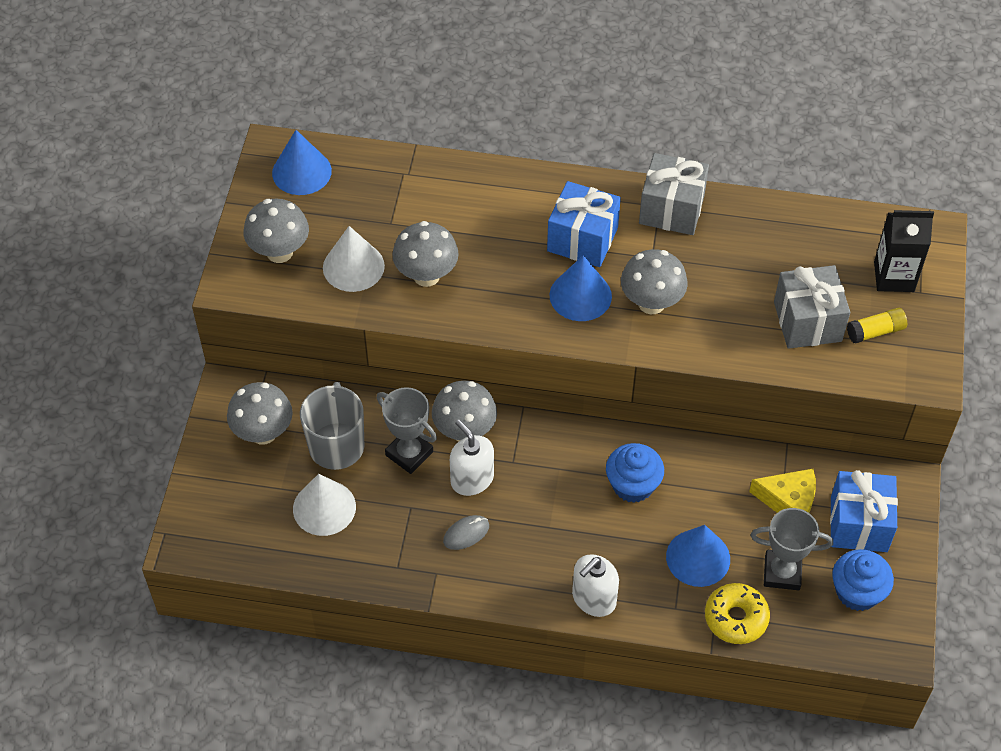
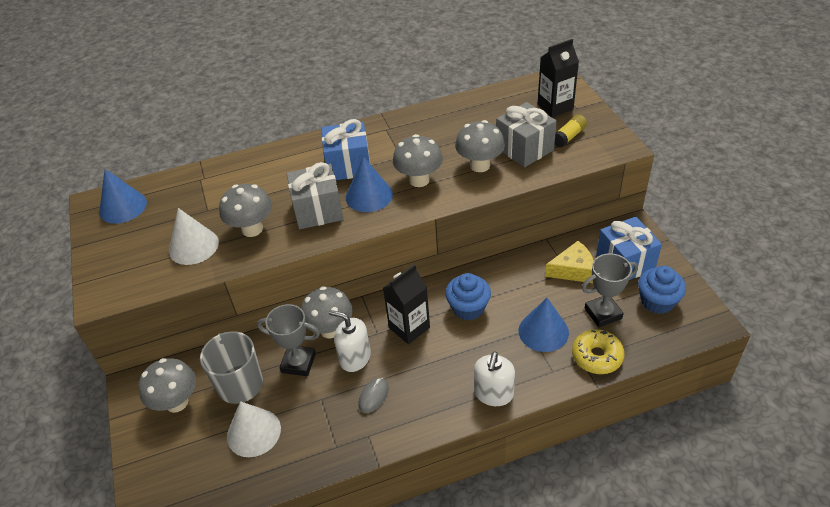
camera: 25 degrees left, 10 degrees down
(279, 252) = (130, 261): grey mushroom -> grey mushroom (480, 165)
(552, 474) = (409, 327): none -> black carton
(671, 209) = (395, 128): grey gift -> grey gift (318, 210)

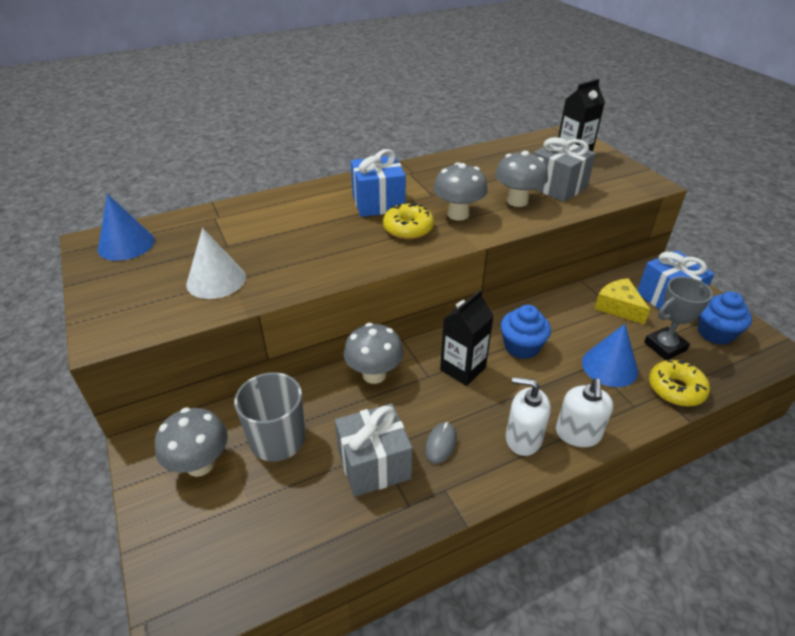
camera: 10 degrees left, 5 degrees down
(252, 229) = (283, 262): grey mushroom -> none
(253, 432) = (303, 494): white cone -> none
(298, 363) = (344, 412): grey trophy -> none
(318, 210) = (355, 243): grey gift -> grey gift (374, 464)
(355, 358) = (409, 403): white soap dispenser -> white soap dispenser (523, 438)
(369, 195) = (408, 229): blue cone -> yellow donut
(569, 137) = (597, 177): yellow glue stick -> none
(573, 270) = (618, 307): yellow cheese -> yellow cheese turned 105 degrees counterclockwise

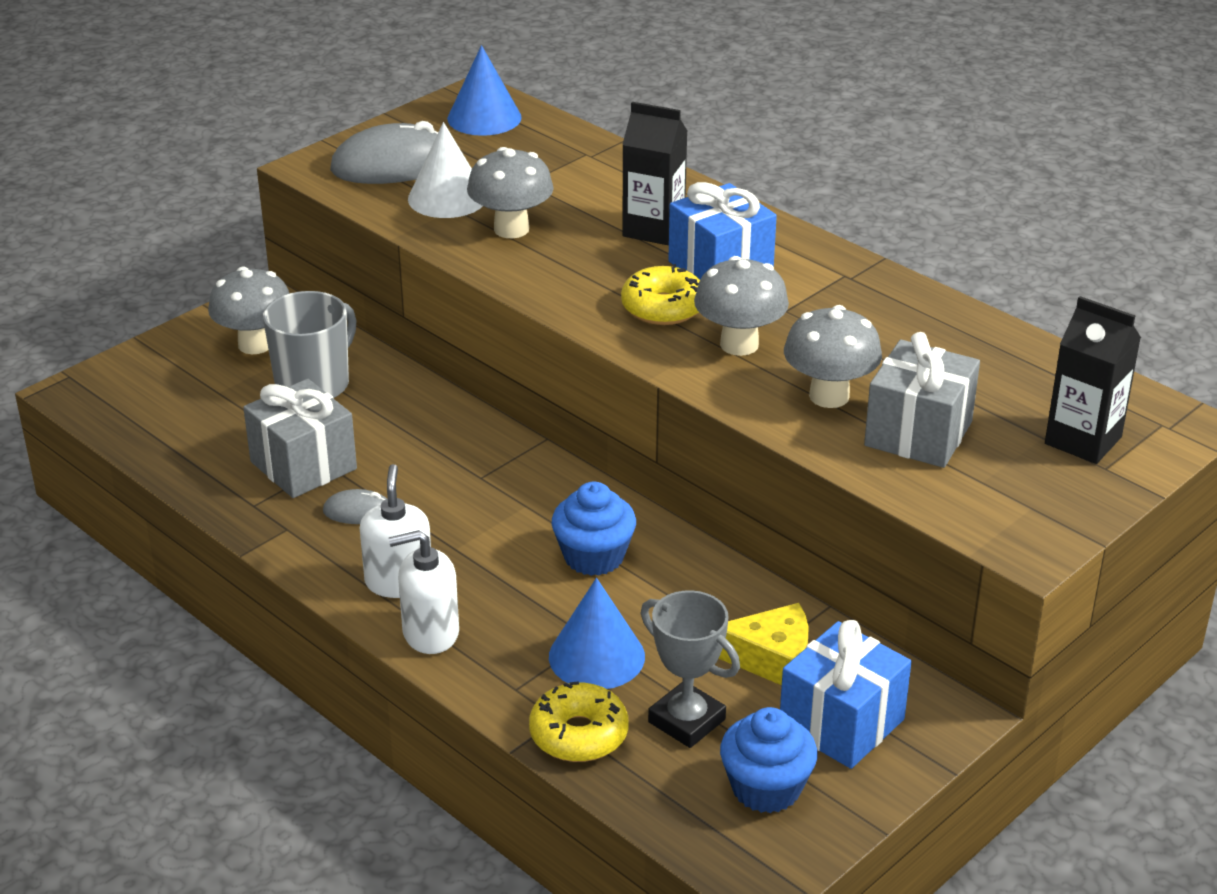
camera: 70 degrees right, 5 degrees down
(147, 295) = (393, 165): none -> grey mouse
(374, 374) = (459, 430): grey mushroom -> grey mushroom (511, 229)
(463, 369) = (511, 506): black carton -> black carton (653, 229)
(618, 307) = (771, 658): yellow cheese -> yellow cheese turned 60 degrees clockwise

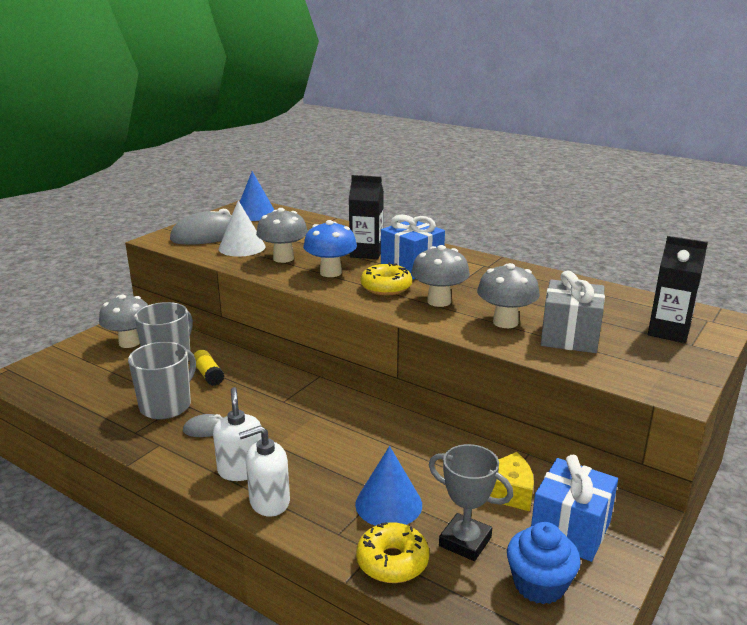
camera: 10 degrees left, 10 degrees down
(303, 465) = (166, 405): grey gift -> grey mug
(373, 418) = (208, 375): none -> yellow glue stick
(582, 268) = (330, 272): none -> blue mushroom
(594, 556) = (368, 440): blue cupcake -> none

